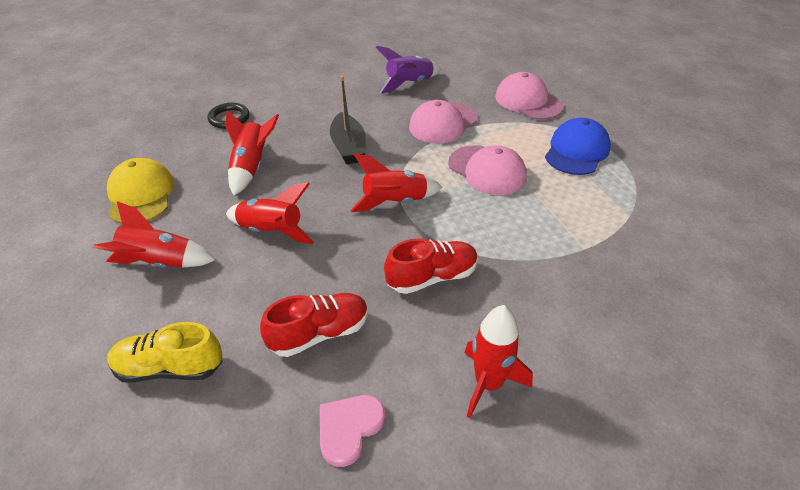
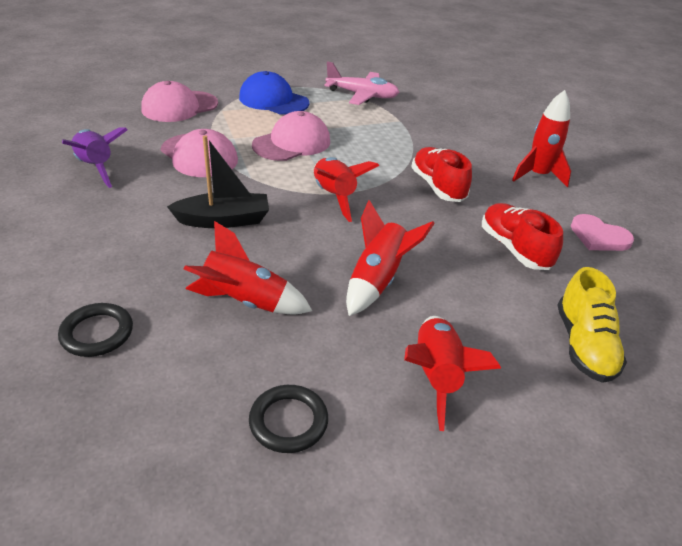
camera: 90 degrees left, 5 degrees down
(141, 195) = (288, 421): yellow cap -> black ring
(636, 215) = (362, 95): none -> pink plane

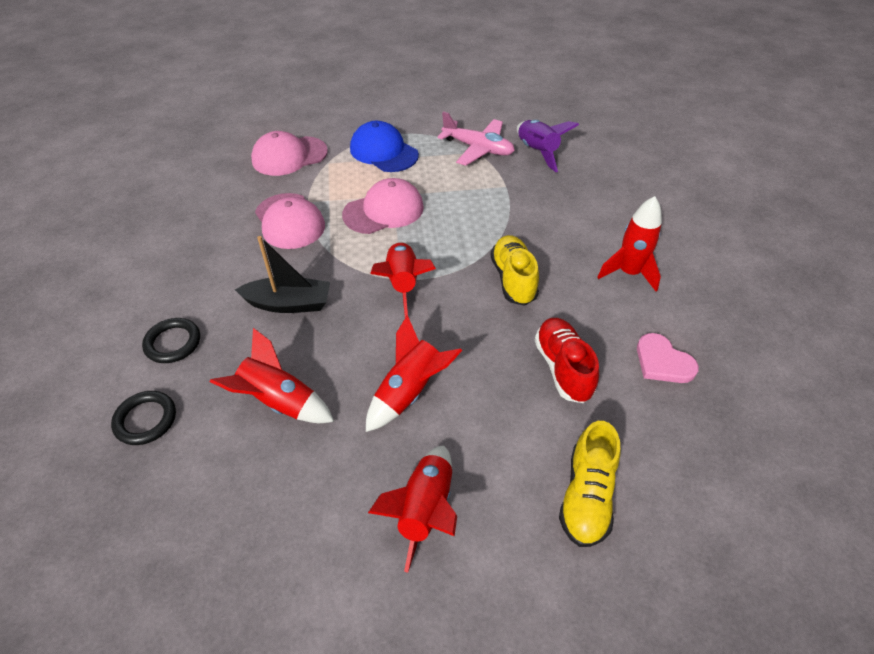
camera: 15 degrees right, 10 degrees up
(96, 167) = (192, 229): purple rocket -> purple rocket (537, 152)
(288, 421) = (276, 537): black ring -> black ring (173, 343)
(438, 187) = (513, 279): red shoe -> yellow shoe

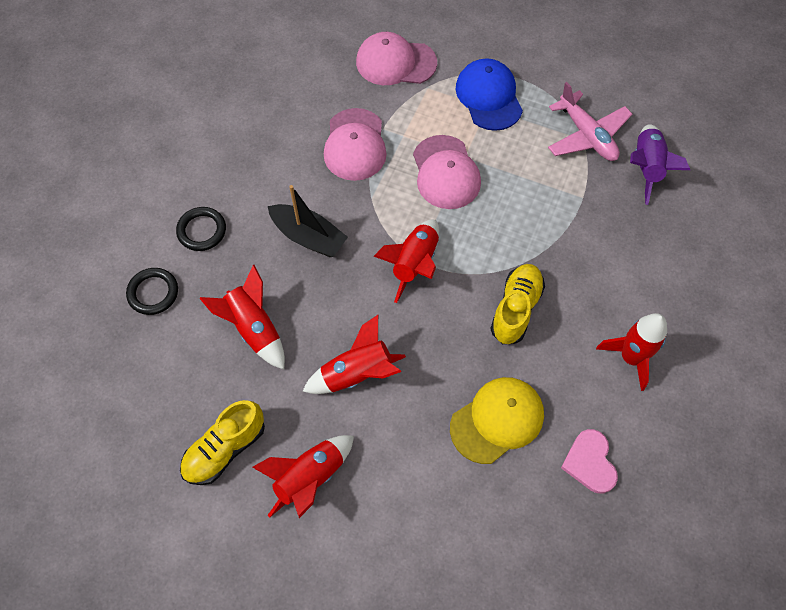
camera: 30 degrees right, 15 degrees up
(384, 211) = (446, 172): pink cap -> pink cap turned 75 degrees clockwise
(563, 368) = (497, 420): red shoe -> yellow cap
(586, 496) = (436, 538): yellow shoe -> yellow shoe (225, 449)

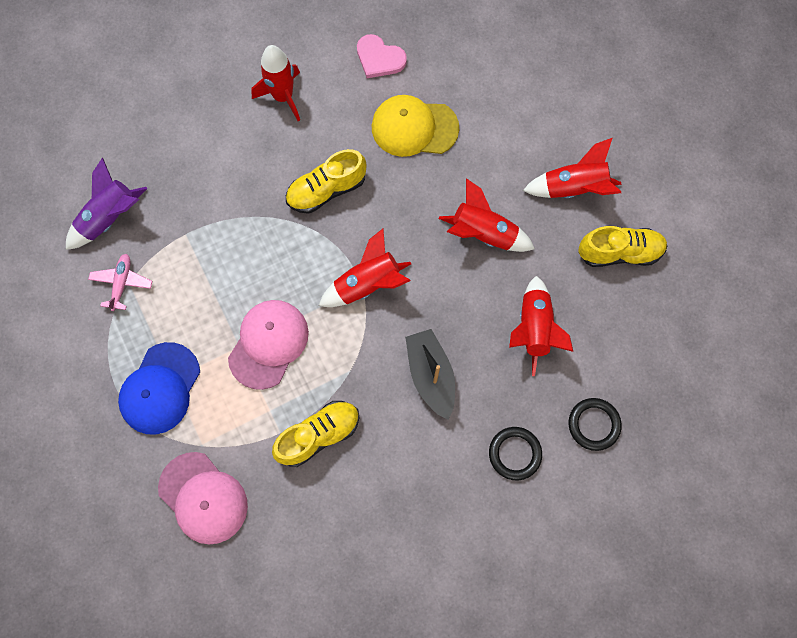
camera: 140 degrees left, 10 degrees up
(355, 145) = (318, 435): pink cap -> yellow shoe
(587, 135) = (122, 283): pink plane -> pink plane, size x0.61
(590, 462) = (379, 58): pink heart -> pink heart turned 90 degrees clockwise

